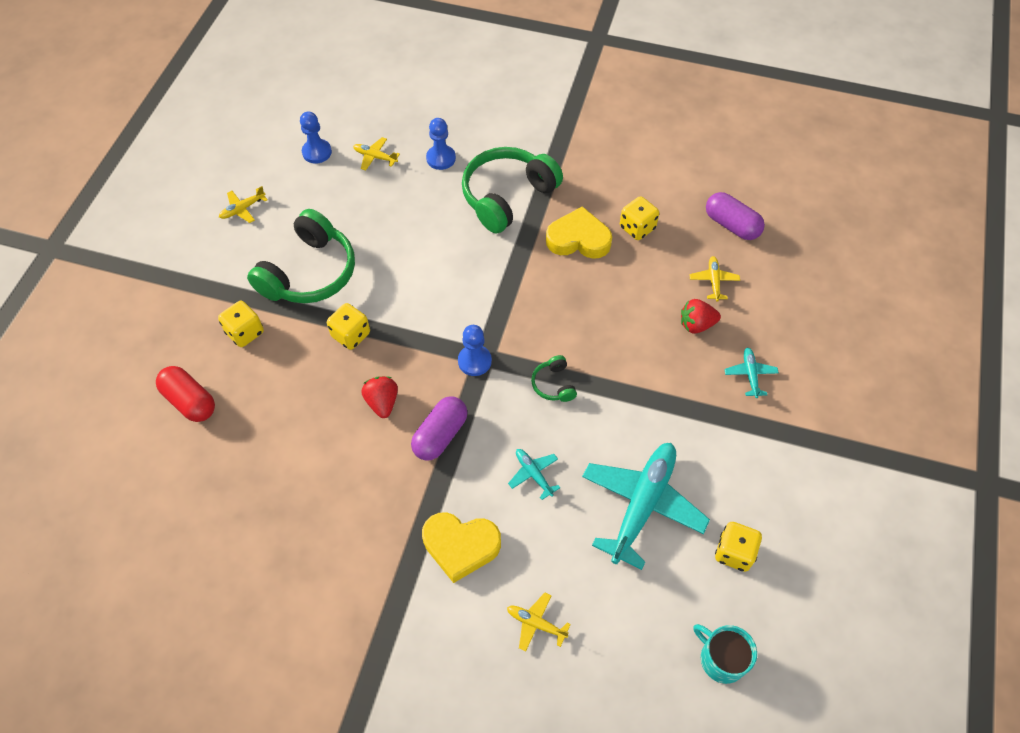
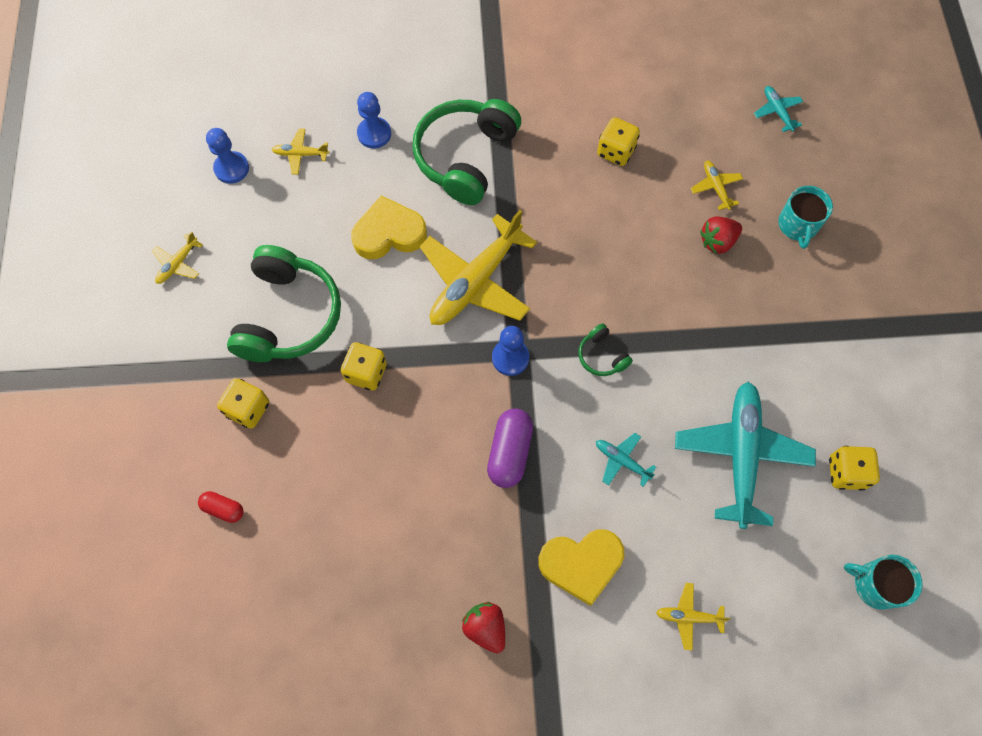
camera: 20 degrees left, 10 degrees up
(190, 401) = (223, 509): red capsule -> red capsule, size x0.58
(382, 402) = (433, 437): red strawberry -> red strawberry (485, 628)
(472, 293) = (475, 281): none -> yellow plane
(578, 239) = (560, 183): yellow heart -> yellow heart (389, 233)
(731, 225) = (709, 118): purple capsule -> none
(750, 374) = (790, 279): turquoise plane -> turquoise plane (777, 111)
(775, 333) = (798, 225): none -> turquoise mug

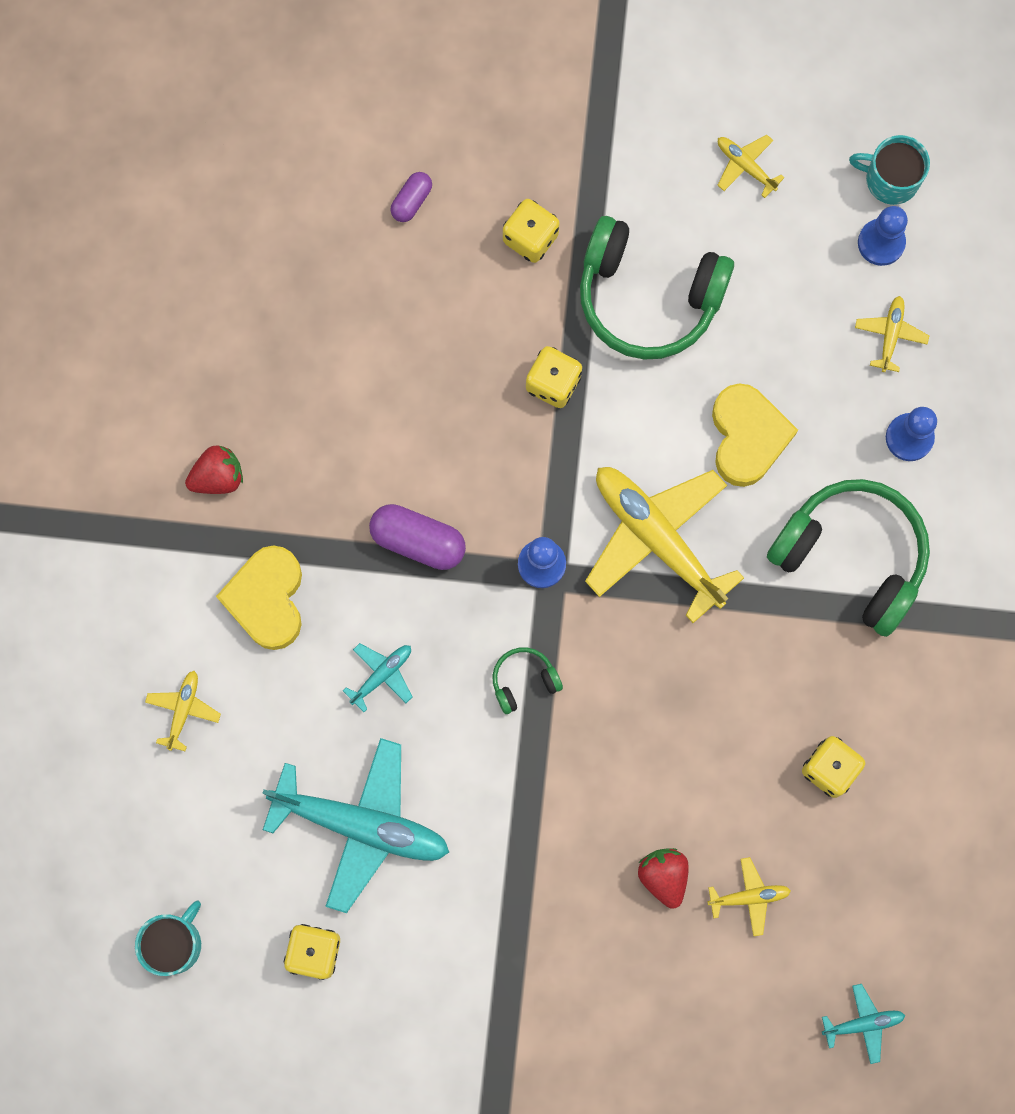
camera: 100 degrees right, 10 degrees up
(223, 509) = (411, 201): red capsule -> purple capsule
(798, 225) = (670, 997): turquoise mug -> turquoise mug (890, 179)

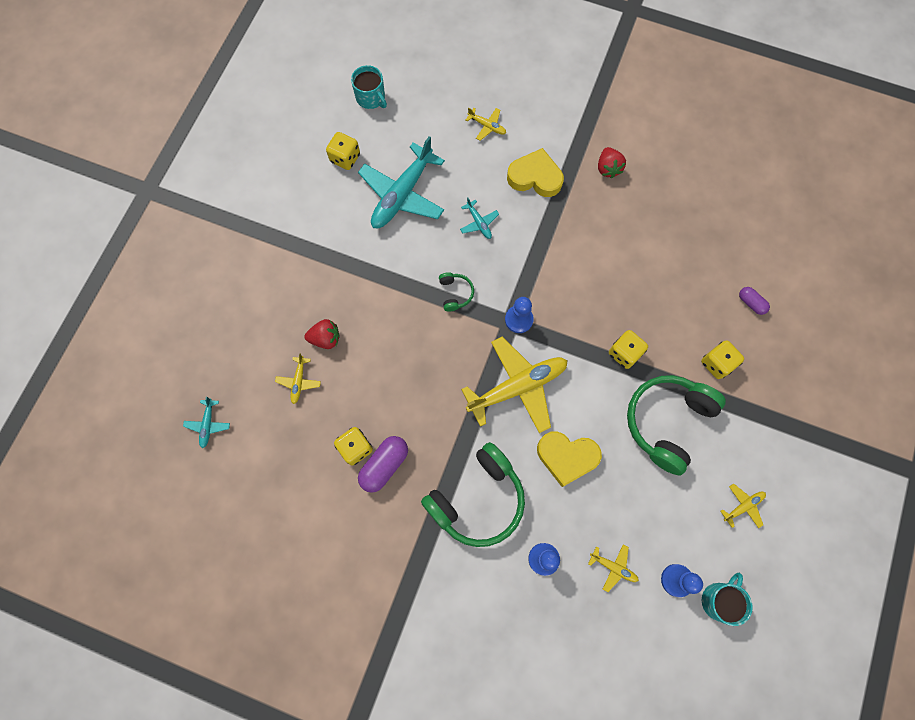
camera: 105 degrees right, 5 degrees down
(418, 541) = (548, 258): purple capsule -> purple capsule (384, 465)

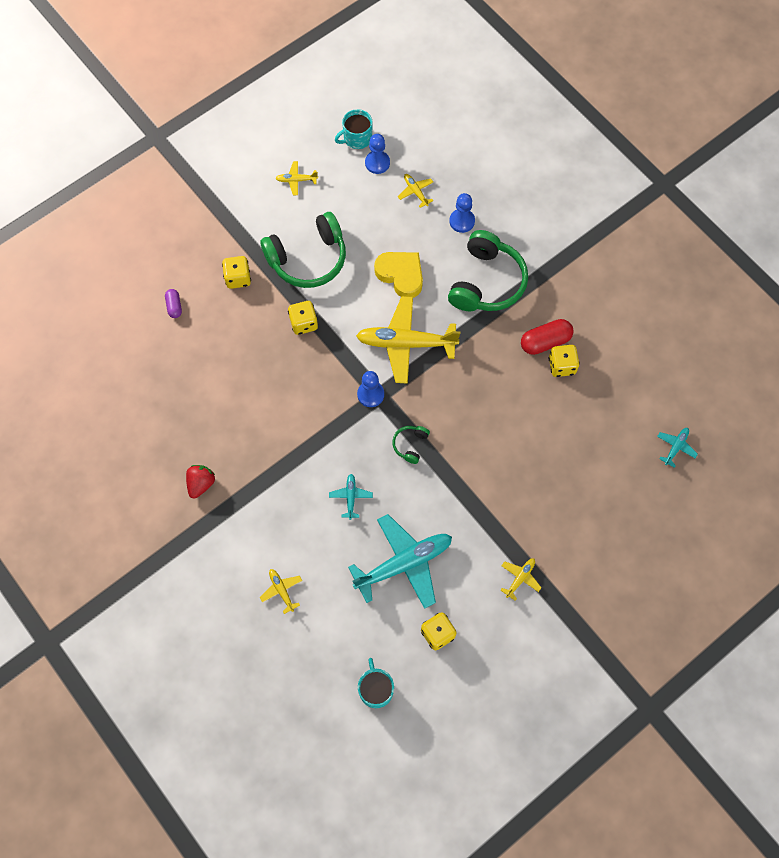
camera: 150 degrees left, 5 degrees down
(299, 381) = (583, 442): yellow plane -> yellow plane (520, 578)
(325, 338) = (543, 466): red strawberry -> none
(384, 465) = (545, 342): purple capsule -> red capsule
(477, 499) = (486, 282): green headphones -> green headphones turned 120 degrees clockwise
(535, 177) = (272, 512): yellow heart -> none

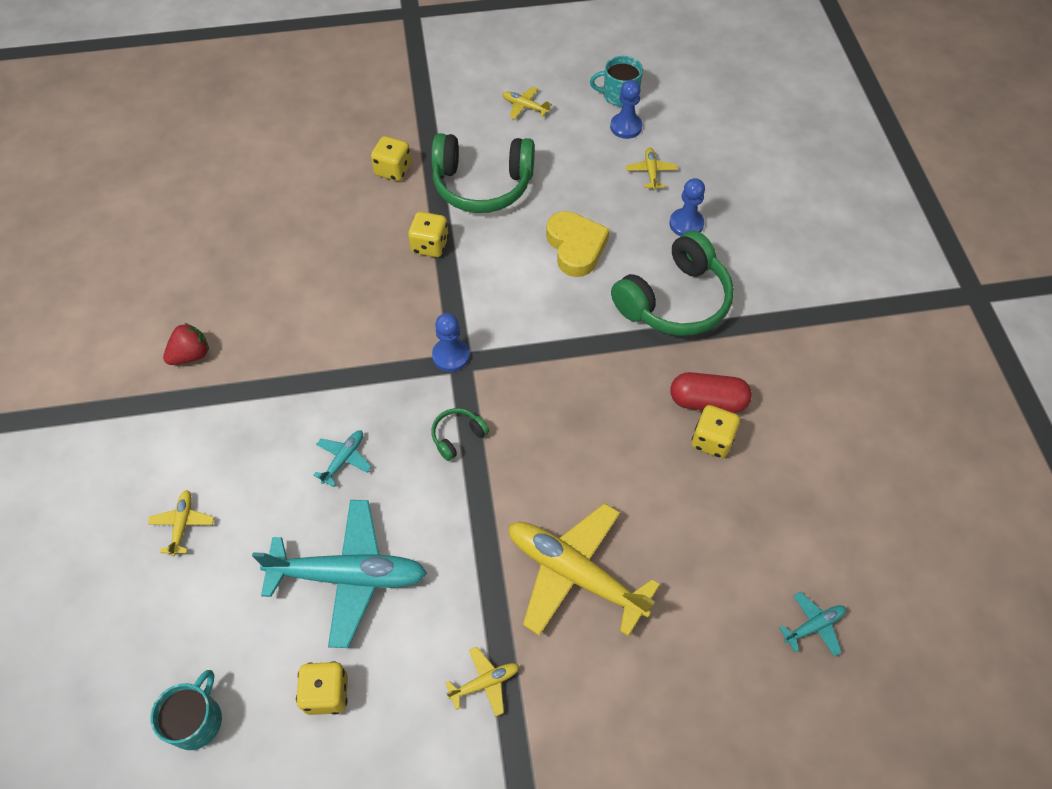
camera: 30 degrees right, 10 degrees down
(174, 306) = (307, 167): purple capsule -> none
(406, 343) = (531, 321): yellow plane -> yellow plane (574, 573)

